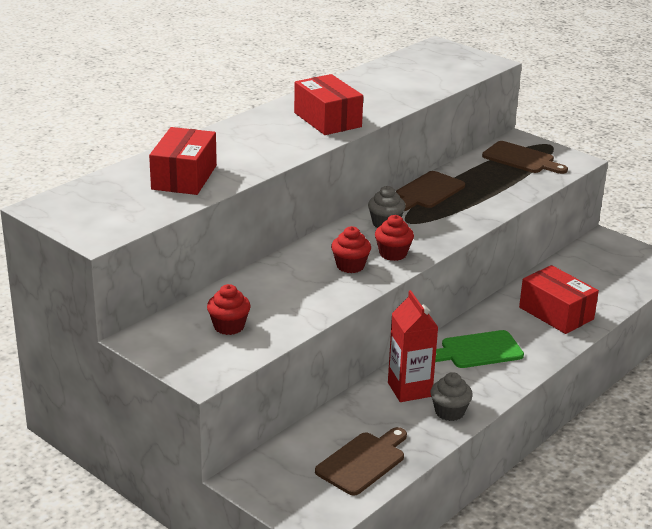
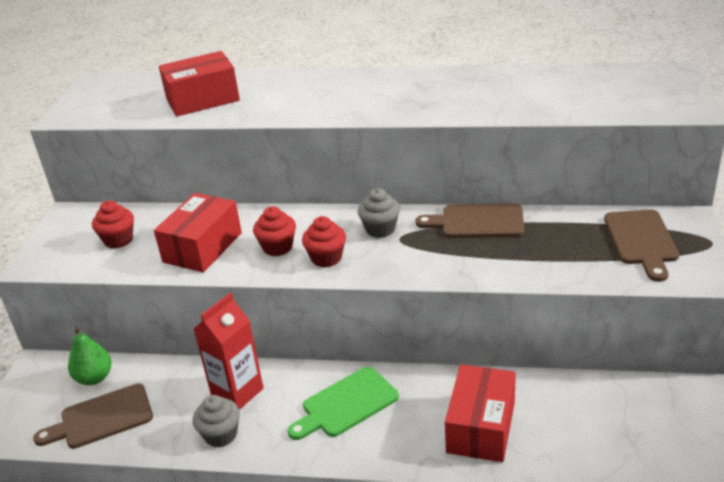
camera: 60 degrees right, 5 degrees up
(303, 452) = (94, 378): none -> green pear
(327, 120) = (398, 100): red box -> red box (202, 247)
(363, 462) = (102, 418): brown cutting board -> brown cutting board turned 150 degrees clockwise
(478, 351) = (346, 404): green cutting board -> green cutting board turned 75 degrees counterclockwise

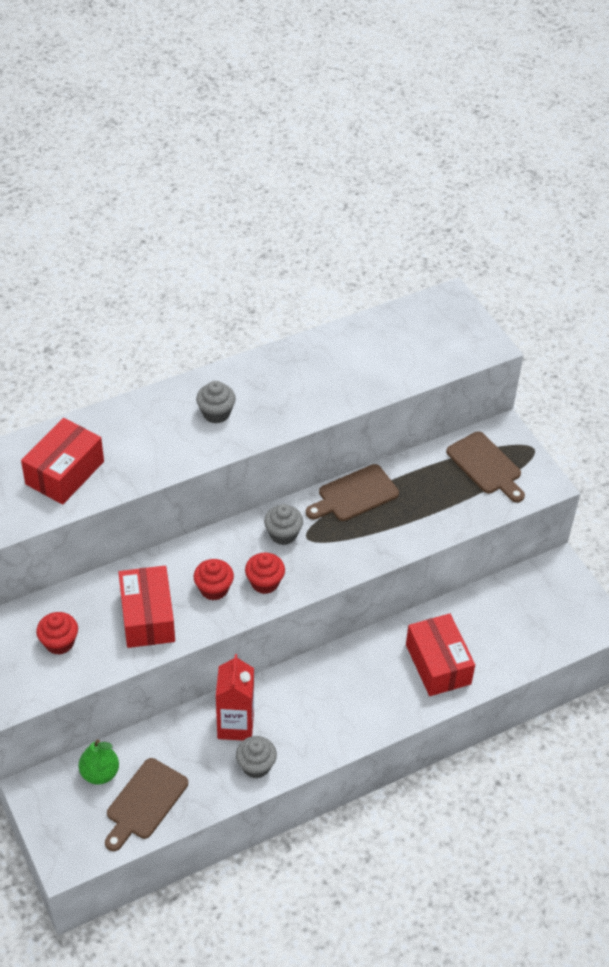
camera: 40 degrees left, 15 degrees up
(346, 404) = (329, 693): green cutting board -> none
(365, 94) = (216, 413): none -> grey cupcake

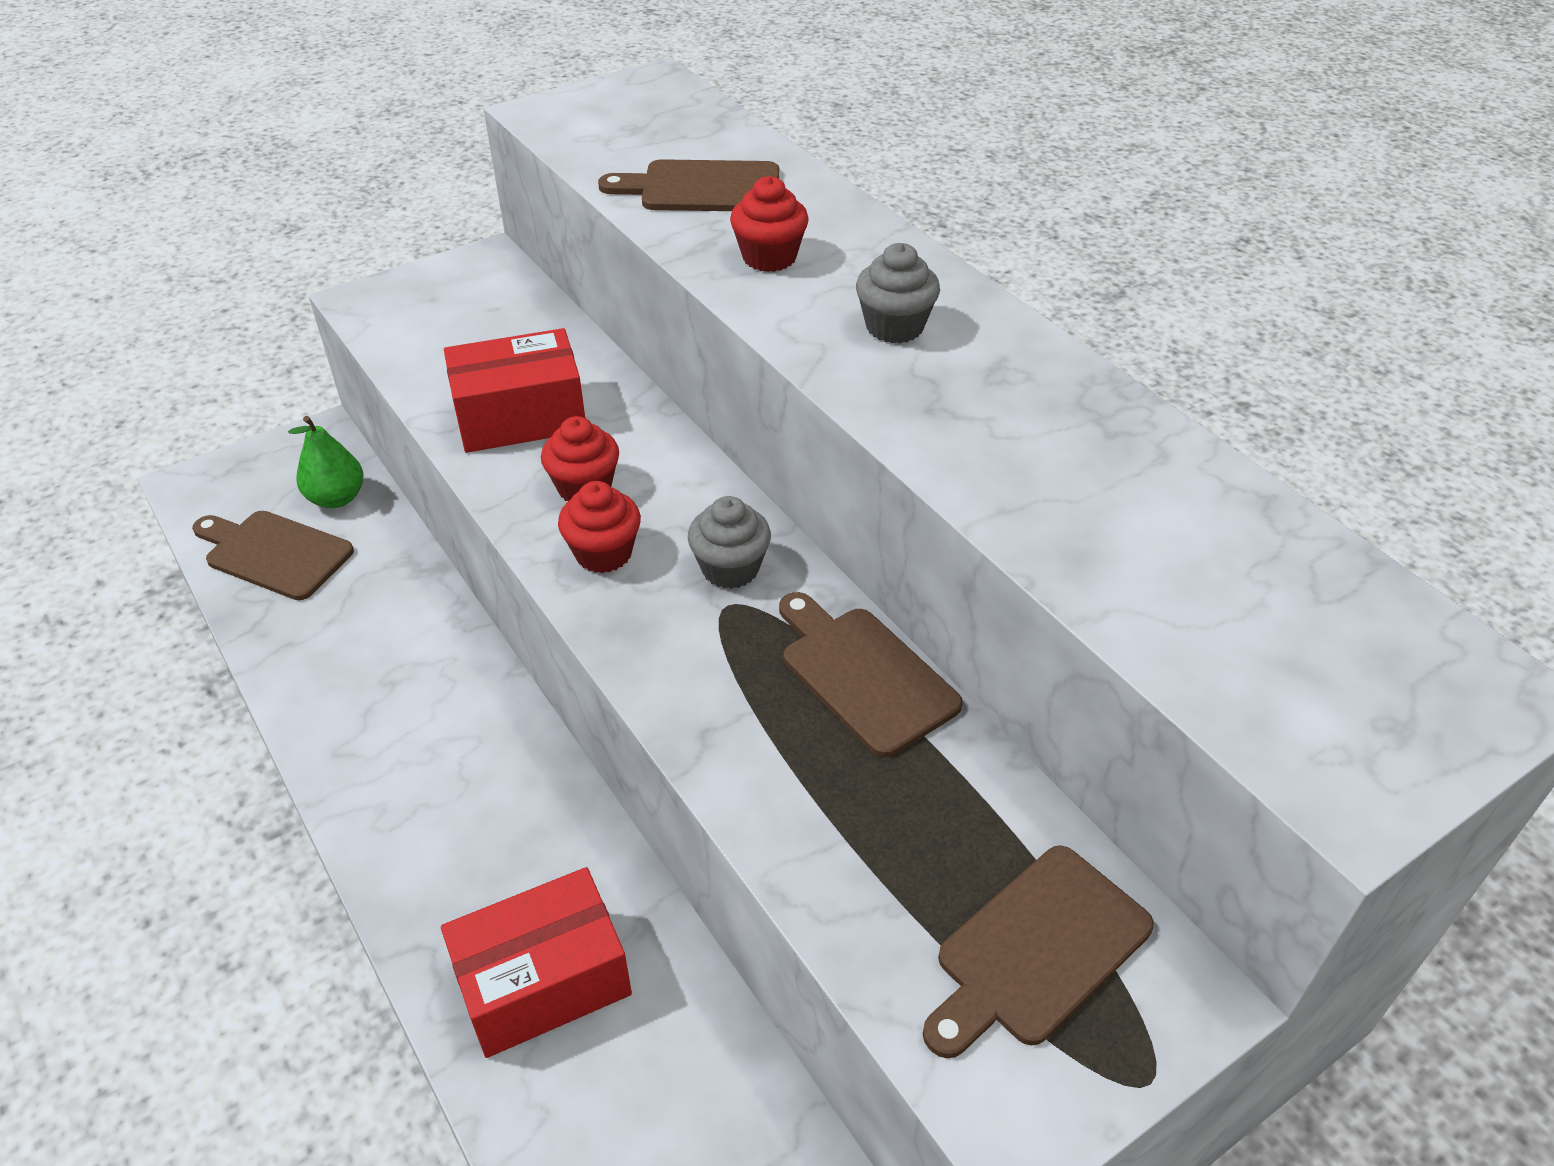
camera: 85 degrees right, 5 degrees down
(59, 643) = (470, 334): red cupcake -> red cupcake (769, 257)
(65, 473) = (703, 188): red box -> brown cutting board
(235, 725) = (410, 648): red carton -> none
(256, 766) = (321, 685): grey cupcake -> none

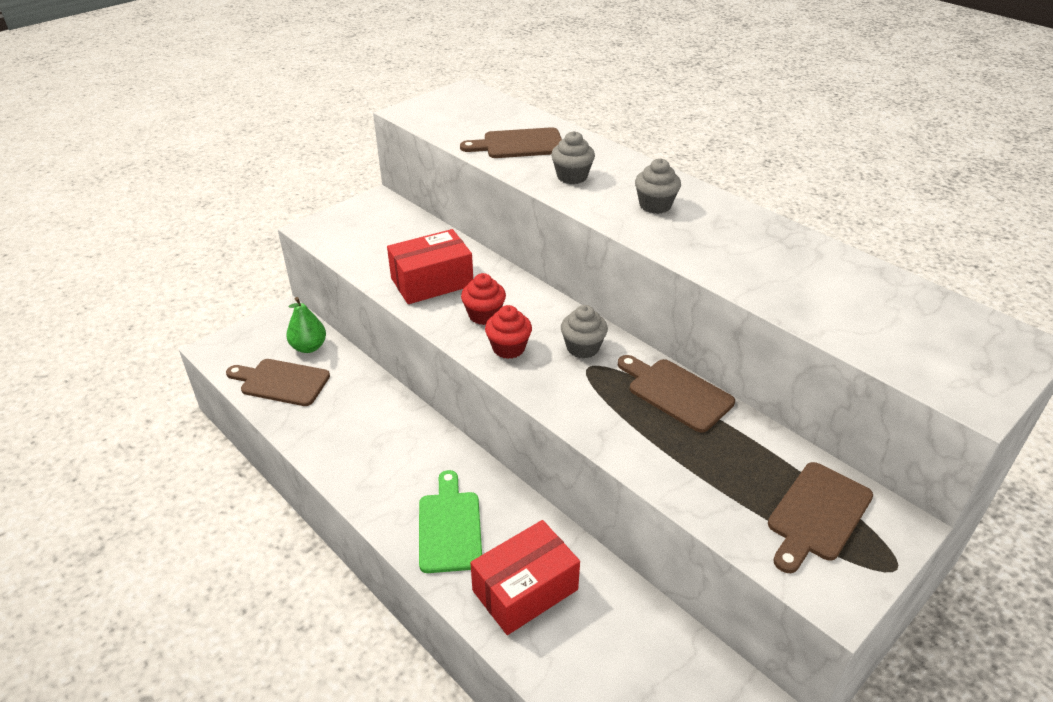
camera: 10 degrees left, 5 degrees down
(456, 847) = (449, 527): none -> green cutting board
(769, 257) = (572, 177): red cupcake -> grey cupcake

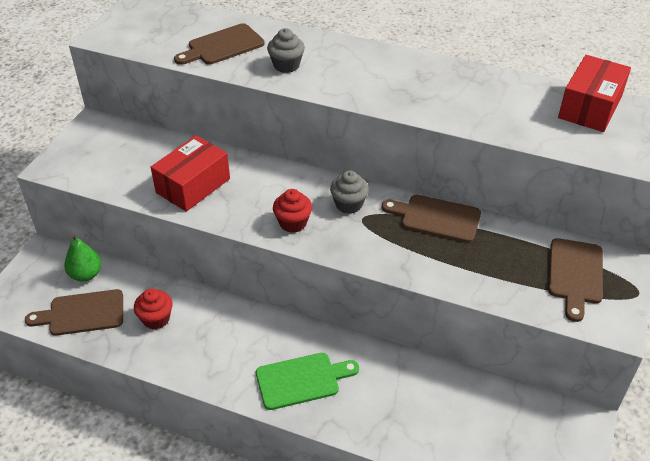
camera: 25 degrees left, 5 degrees up
(449, 527) = (301, 380): green cutting board -> green cutting board turned 105 degrees clockwise
(484, 315) = (255, 201): red cupcake -> red cupcake (156, 319)
(525, 590) = (385, 404): red box -> red box (590, 107)
(655, 205) = (366, 74): grey cupcake -> none

